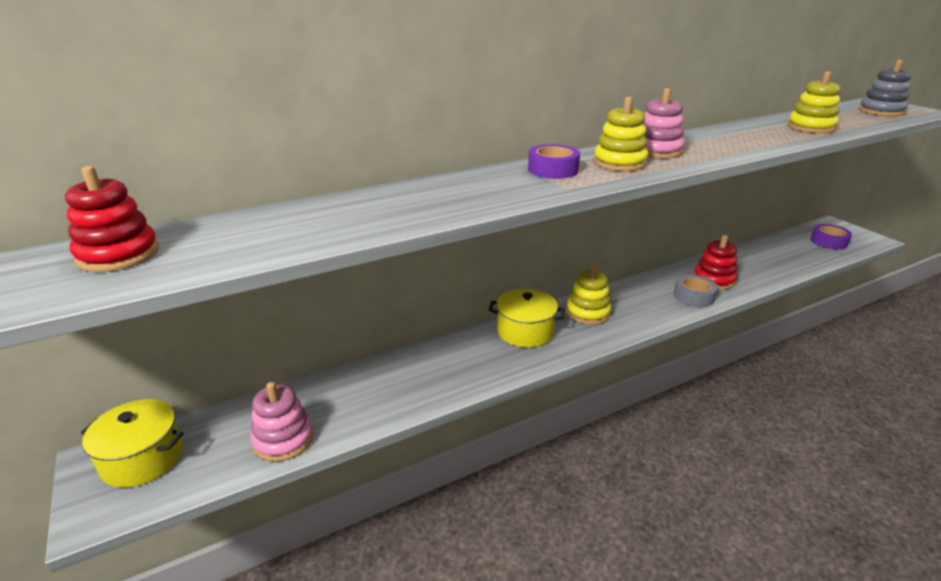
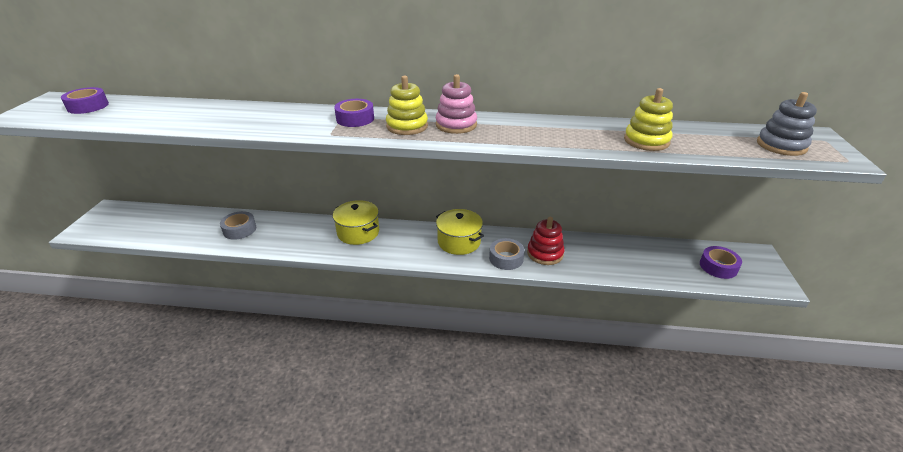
camera: 35 degrees right, 5 degrees up
(118, 255) = (88, 106): red stacking toy -> purple tape
(143, 458) = (121, 216): yellow pot -> yellow pot (459, 242)
(283, 439) = (173, 234): pink stacking toy -> none
(376, 390) = (239, 229): none -> grey tape
(588, 312) = (414, 237): yellow stacking toy -> none

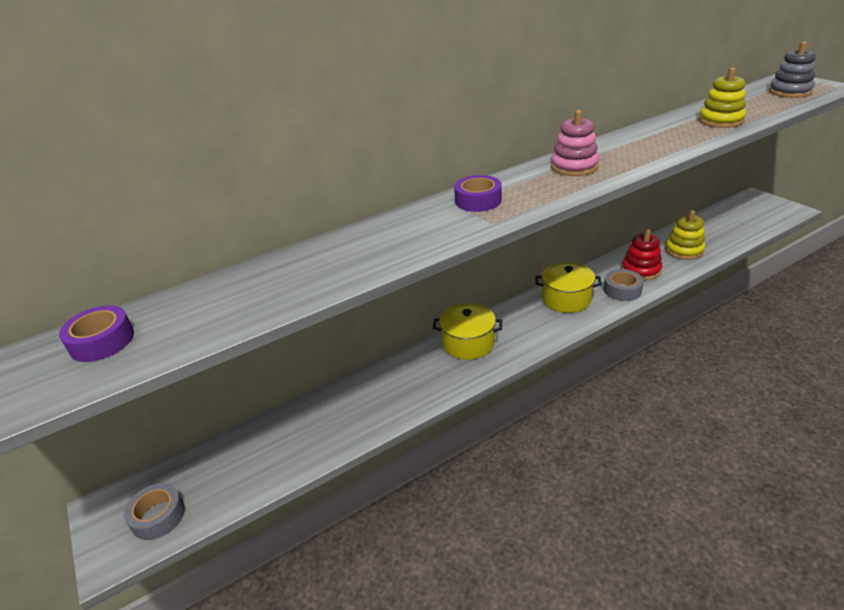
camera: 35 degrees left, 0 degrees up
(239, 229) = (338, 416): grey tape -> grey tape (158, 516)
(407, 126) = (539, 185): yellow stacking toy -> yellow stacking toy (684, 250)
(718, 267) = (750, 217): purple tape -> none

